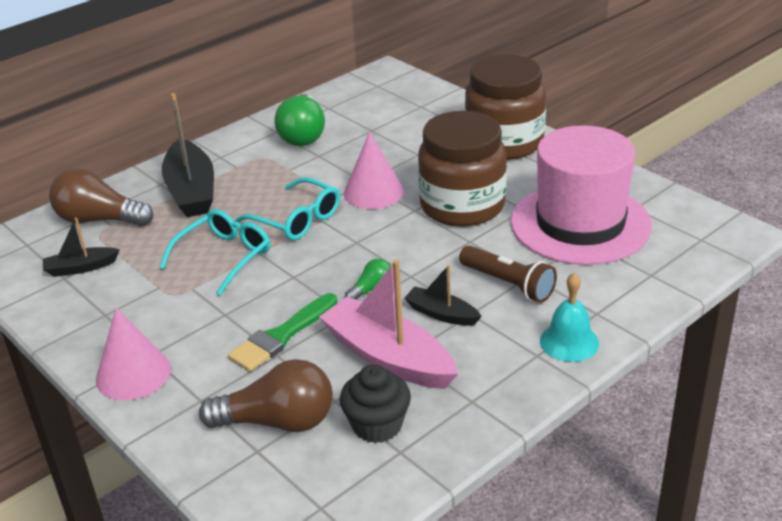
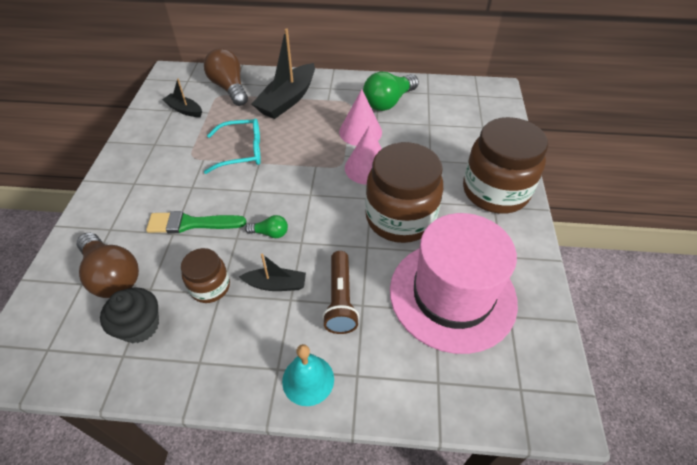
camera: 45 degrees right, 15 degrees up
(133, 374) = (113, 188): pink cone -> pink cone (360, 132)
(298, 220) = (305, 156): turquoise glasses -> none
(388, 357) = (210, 287): pink boat -> brown jar
(441, 314) = (276, 284): black boat -> black boat turned 105 degrees clockwise

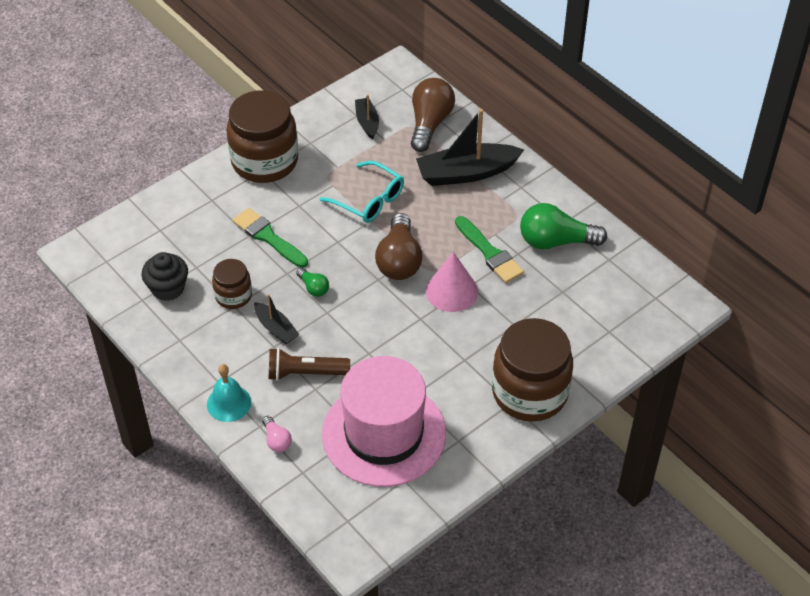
camera: 45 degrees right, 0 degrees up
(112, 275) = (183, 238): brown light bulb -> brown light bulb (399, 260)
(340, 299) = (305, 373): brown flashlight -> brown flashlight turned 45 degrees clockwise
(360, 132) = (490, 253): pink cone -> green brush
(385, 375) = (276, 440): none -> pink light bulb
(400, 218) = (422, 352): brown jar -> brown jar (265, 161)

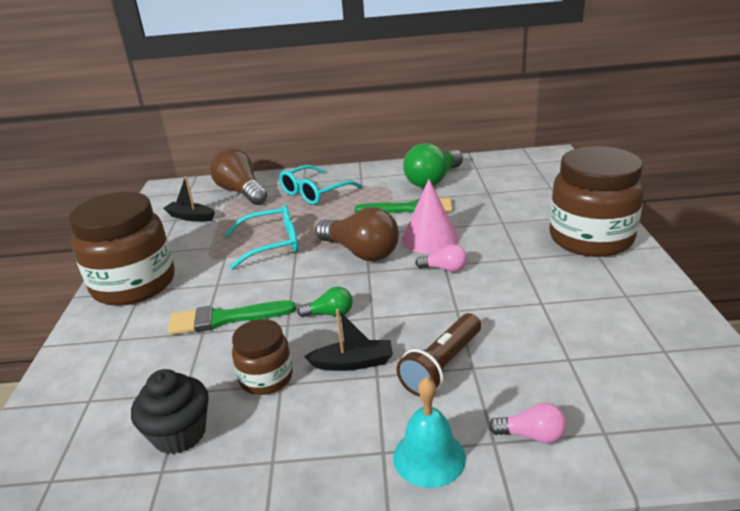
camera: 50 degrees left, 20 degrees down
(384, 434) = (583, 340): pink hat -> none
(414, 321) = (444, 269): none -> pink light bulb
(466, 173) = (314, 193): black boat -> turquoise glasses

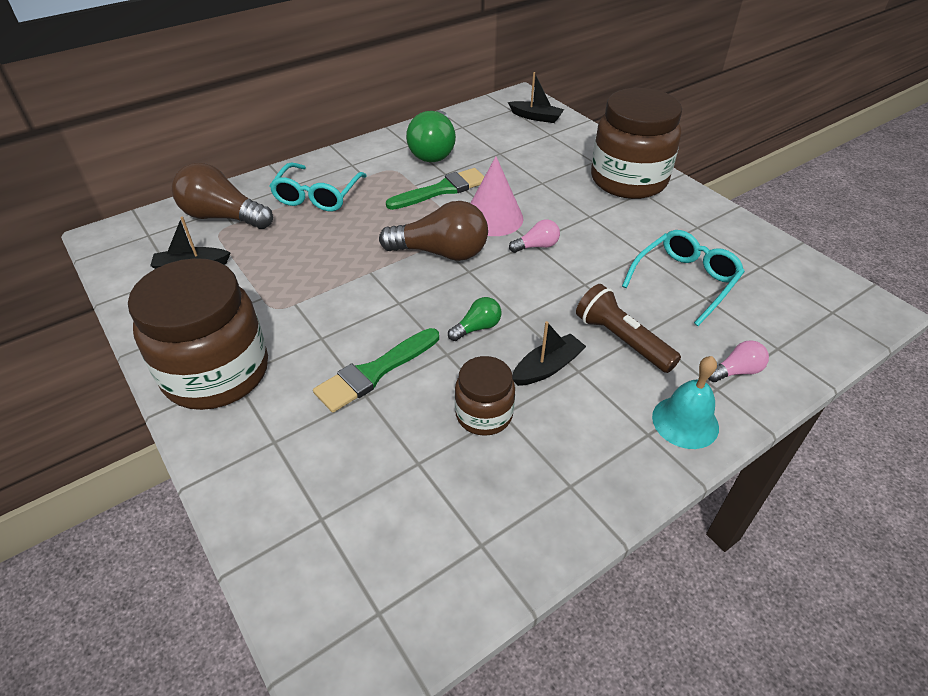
camera: 35 degrees left, 15 degrees up
(179, 434) = (460, 504): black cupcake -> none
(272, 244) = (335, 271): turquoise glasses -> turquoise glasses (685, 280)
(442, 365) = (622, 340): brown flashlight -> brown flashlight turned 135 degrees clockwise
(550, 172) = (536, 117): none -> black boat

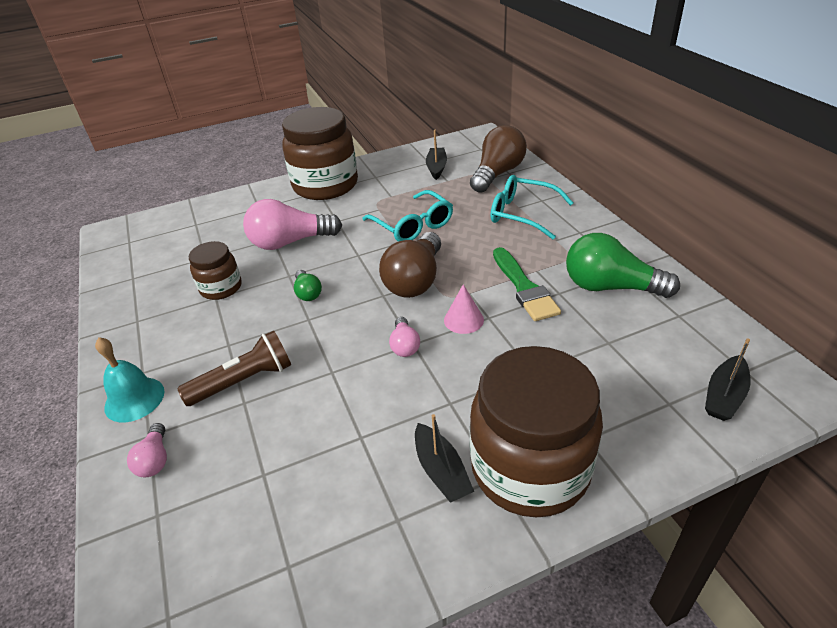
camera: 105 degrees right, 5 degrees down
(374, 372) = (290, 242): green brush -> pink light bulb
(493, 218) = (463, 320): pink cone -> pink cone, size x0.60
(547, 367) = (242, 326): black boat -> black boat (441, 471)
(685, 280) = (298, 463): turquoise glasses -> turquoise glasses (413, 226)

